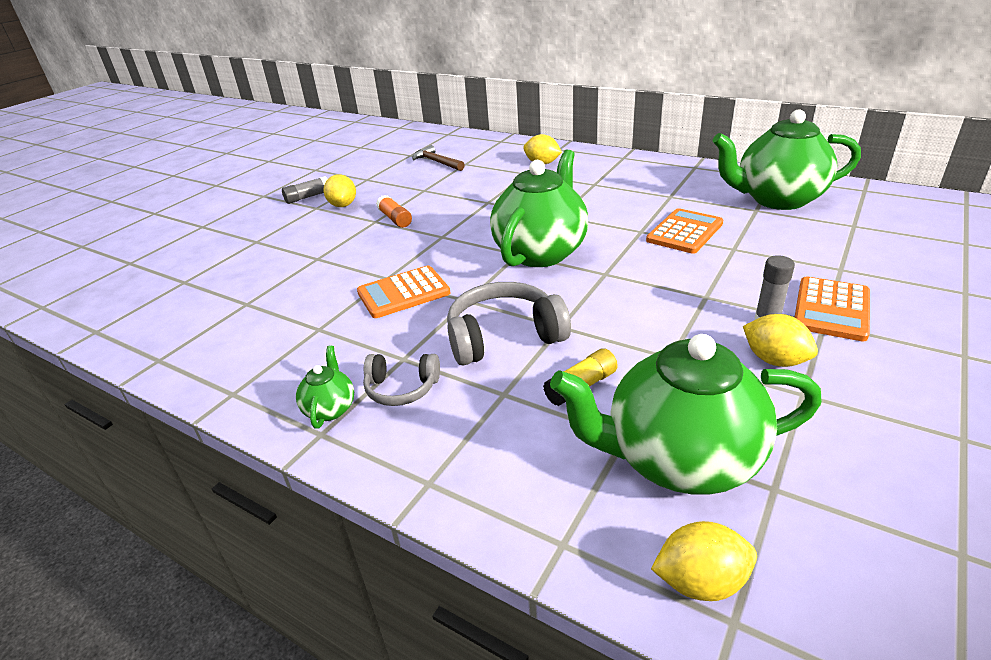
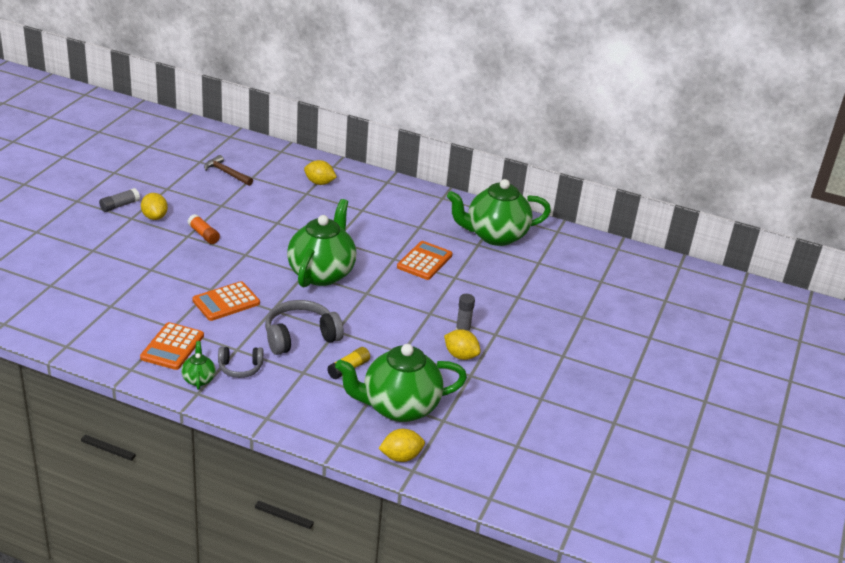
camera: 15 degrees left, 0 degrees up
(831, 309) = (502, 325): orange calculator -> orange calculator (172, 347)

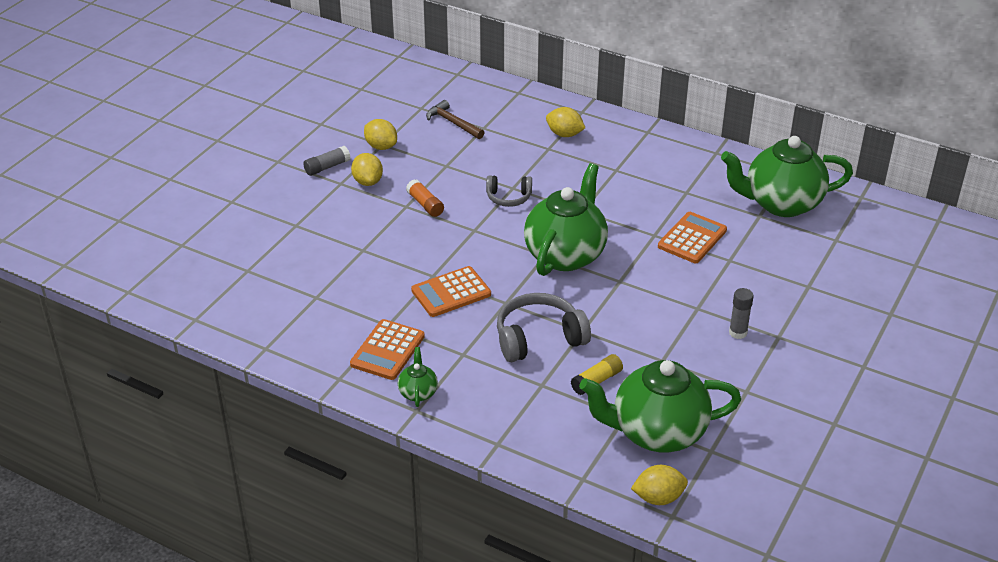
camera: 10 degrees right, 5 degrees up
(240, 368) = (467, 378): grey headphones -> grey headphones (508, 197)
(460, 355) = (734, 365): yellow lemon -> yellow lemon (381, 146)

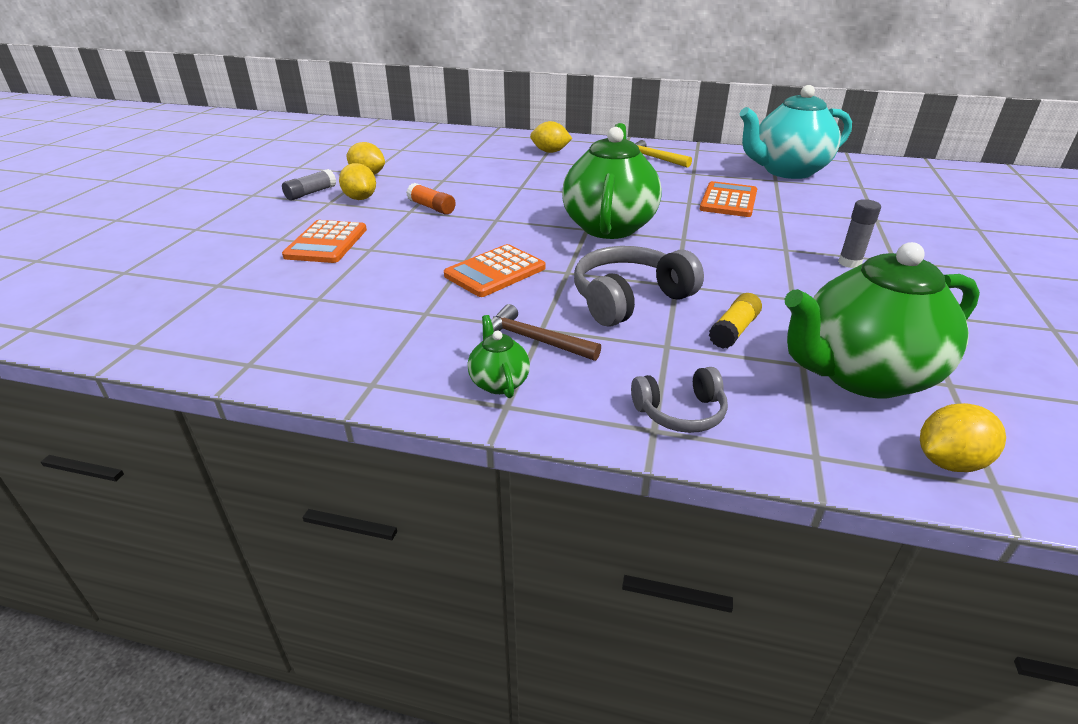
camera: 15 degrees left, 5 degrees down
(388, 350) = (435, 340): orange calculator -> orange calculator (326, 243)
(453, 123) = (437, 155): brown hammer -> brown hammer (534, 340)
(508, 197) = (520, 194): grey headphones -> grey headphones (680, 412)
(662, 161) = (654, 158): none -> yellow hammer
(781, 203) = (787, 171): green teapot -> turquoise teapot

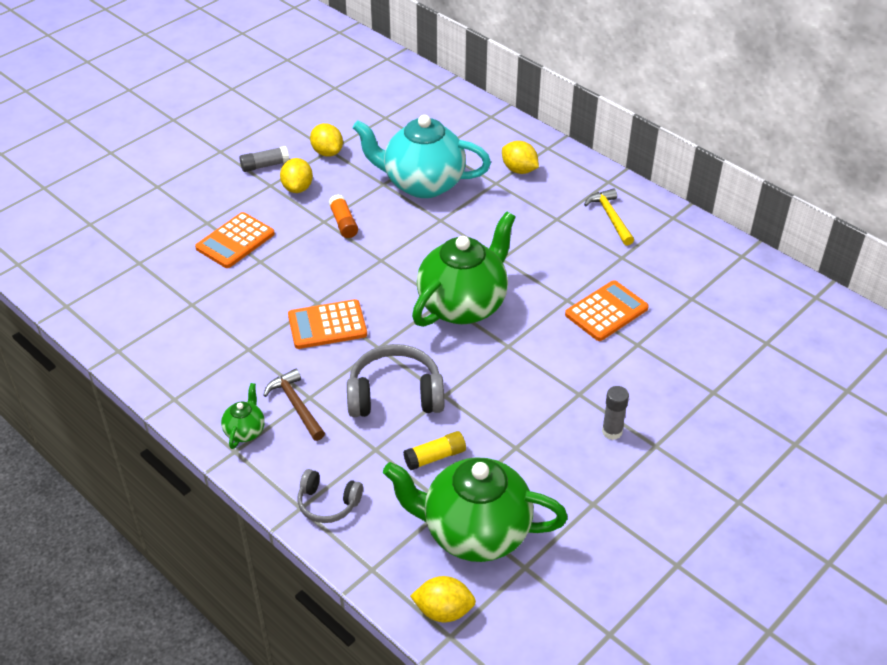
camera: 30 degrees right, 10 degrees up
(787, 171) = (721, 289): turquoise teapot -> turquoise teapot (422, 184)

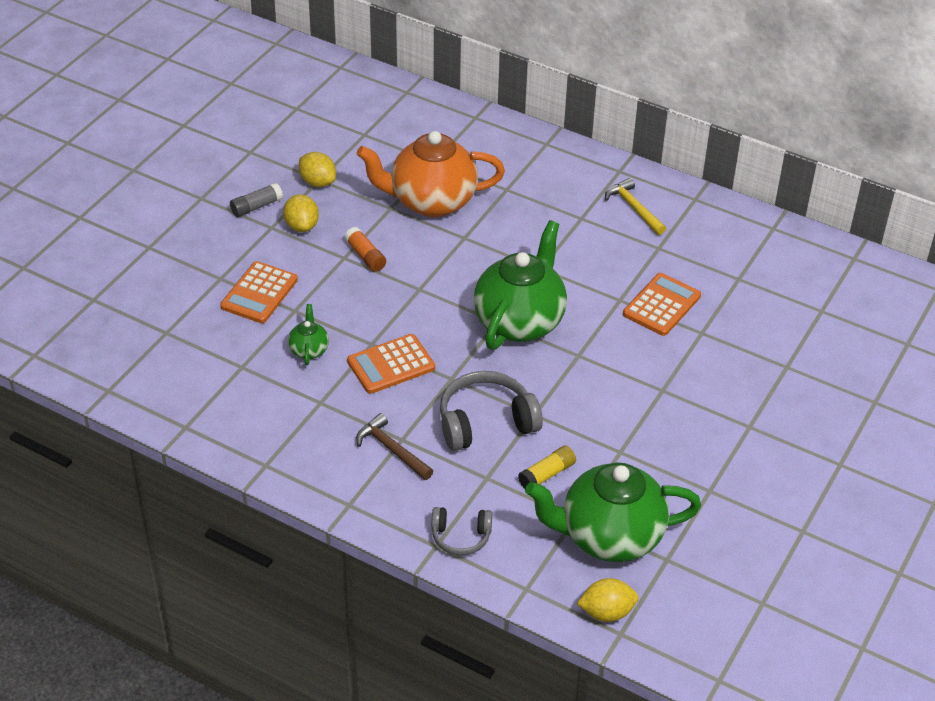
camera: 15 degrees left, 0 degrees up
(245, 431) = (351, 483): green teapot -> green teapot (309, 350)
(422, 184) = (431, 201): turquoise teapot -> orange teapot
(519, 170) = (525, 172): yellow lemon -> none
(612, 431) = (705, 420): grey glue stick -> none

